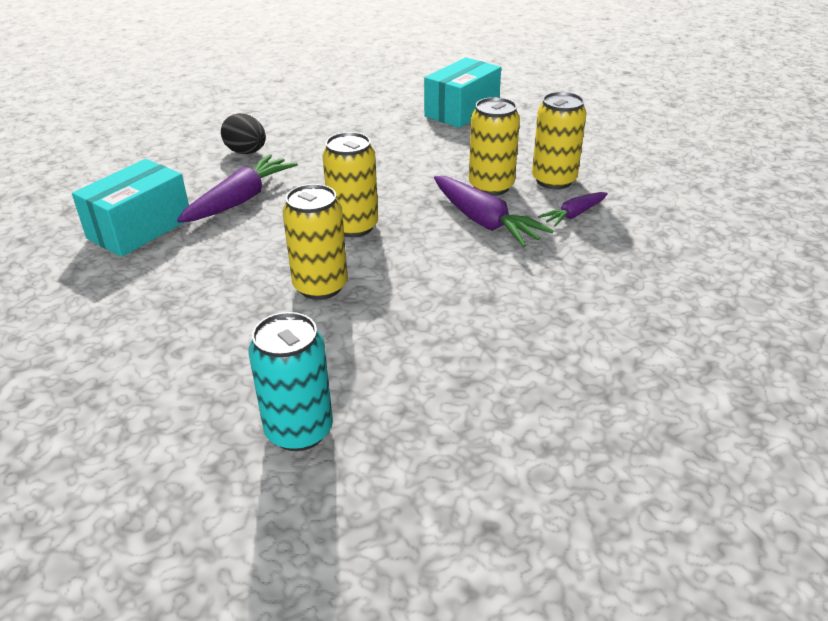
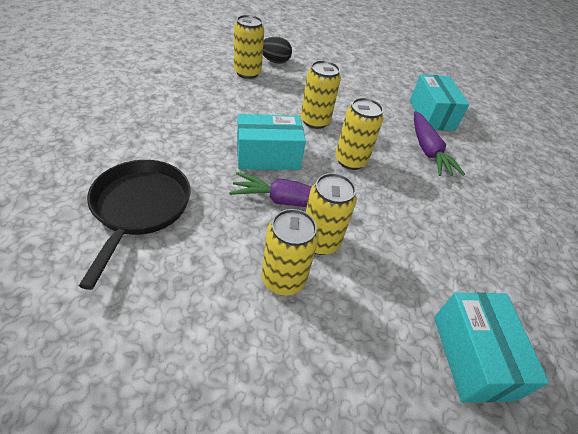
camera: 130 degrees right, 10 degrees up
(246, 152) = (494, 188): black egg -> black egg (275, 61)
(299, 430) = (247, 73): turquoise can -> yellow can
(452, 270) = (268, 156): none -> turquoise box
(573, 215) = (236, 241): purple carrot -> none
(661, 277) = (140, 208): none -> black pan

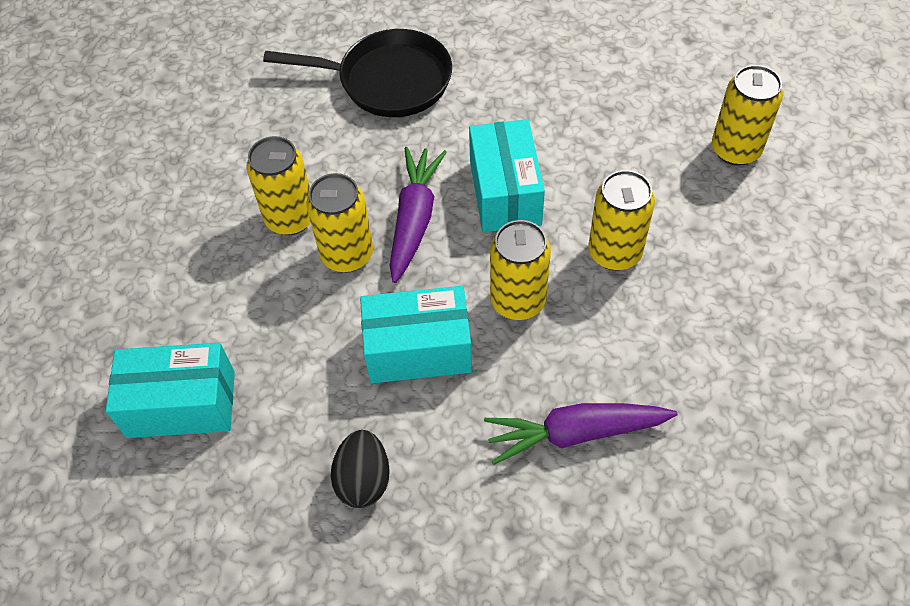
camera: 100 degrees right, 10 degrees up
(275, 61) = (800, 188): black egg -> black egg (363, 480)
(431, 115) = (706, 467): turquoise box -> turquoise box (418, 349)

